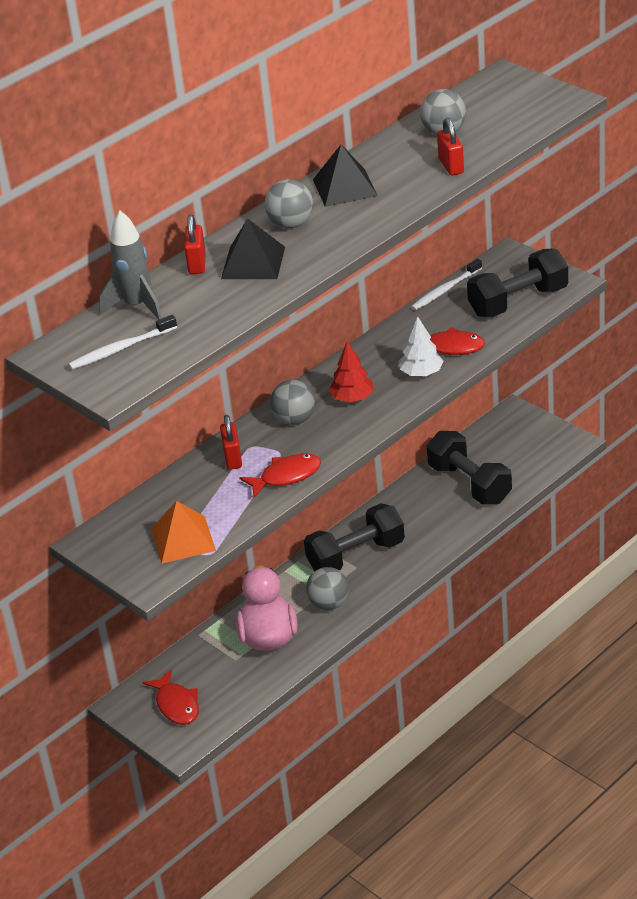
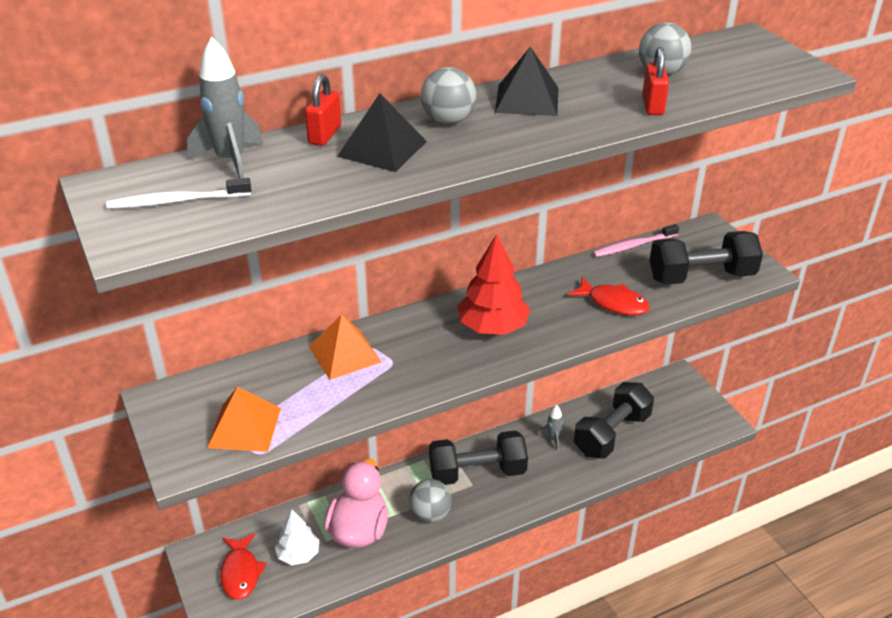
camera: 15 degrees right, 0 degrees up
(233, 458) = (344, 354): red padlock -> orange pyramid
(286, 476) = (384, 390): red fish -> none
(294, 420) = (425, 332): grey ball -> none
(352, 398) = (492, 327): red tree -> red tree, size x1.52
(415, 505) = (553, 439): none -> grey rocket
(421, 373) = (573, 321): white tree -> white tree (298, 554)
(445, 290) = (633, 246): white toothbrush -> pink toothbrush
(469, 484) = (611, 434): black dumbbell -> black dumbbell turned 60 degrees clockwise

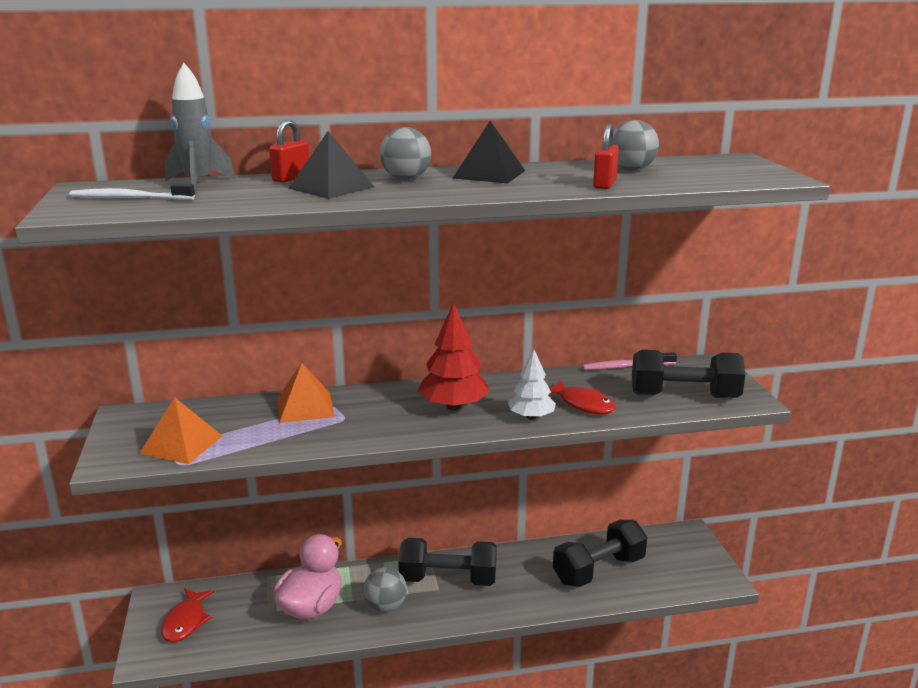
camera: 15 degrees right, 15 degrees down
(298, 554) = (245, 616): white tree -> white tree (531, 417)
(553, 439) = (536, 564): grey rocket -> none

